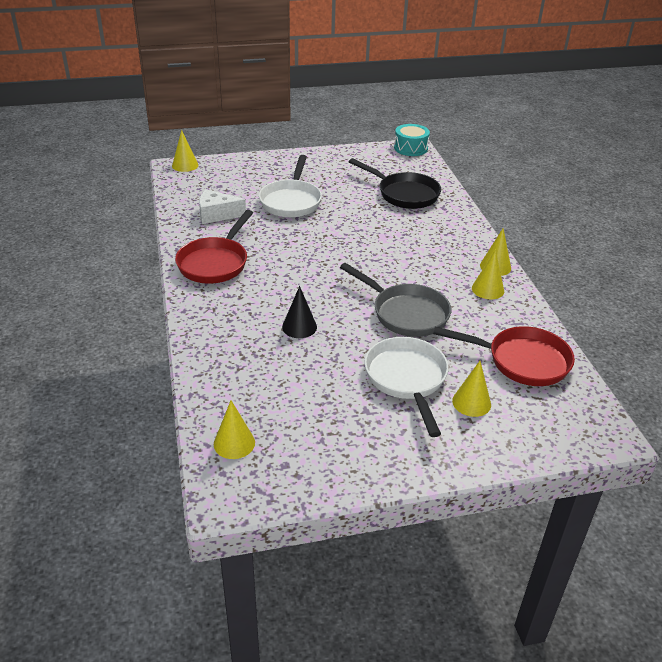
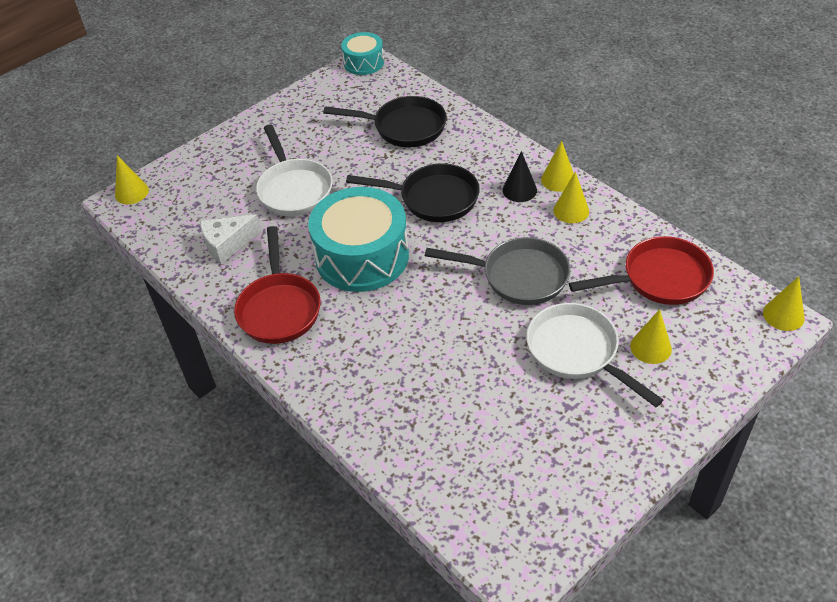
camera: 25 degrees left, 10 degrees up
(234, 443) = (478, 510): yellow cone -> yellow cone (783, 315)
(299, 327) = (431, 344): black cone -> black cone (519, 190)
(300, 256) = (362, 256): none -> turquoise drum
(385, 242) = (433, 198): none -> black pan

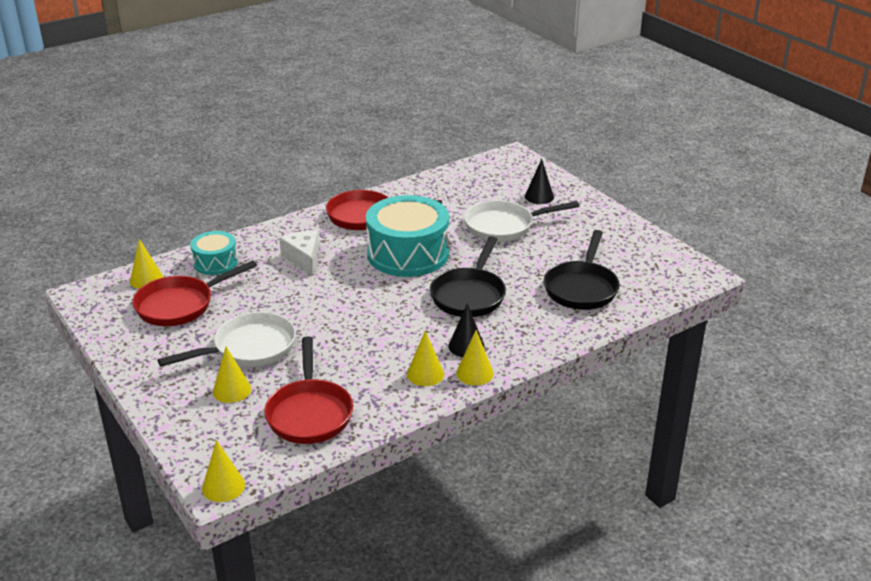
camera: 95 degrees right, 15 degrees down
(131, 192) = (520, 158): yellow cone -> yellow cone (146, 279)
(226, 169) = (539, 196): none -> black cone
(227, 244) = (445, 196): white cheese -> white cheese (303, 258)
(364, 62) = (699, 272): turquoise drum -> turquoise drum (215, 262)
(514, 445) = (180, 305): none -> red pan
(518, 276) = (350, 330): grey pan -> none

